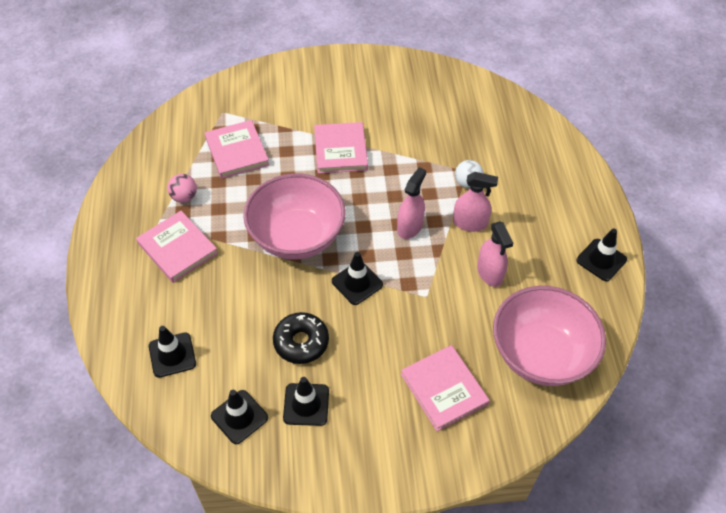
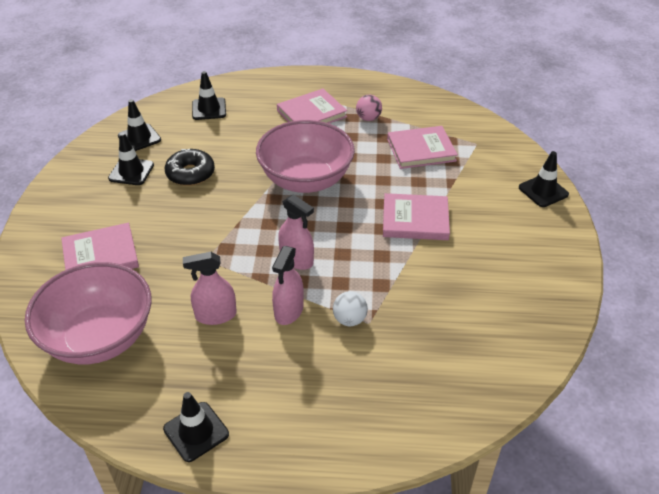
camera: 100 degrees right, 10 degrees down
(357, 283) = (239, 213): black traffic cone -> black traffic cone (543, 191)

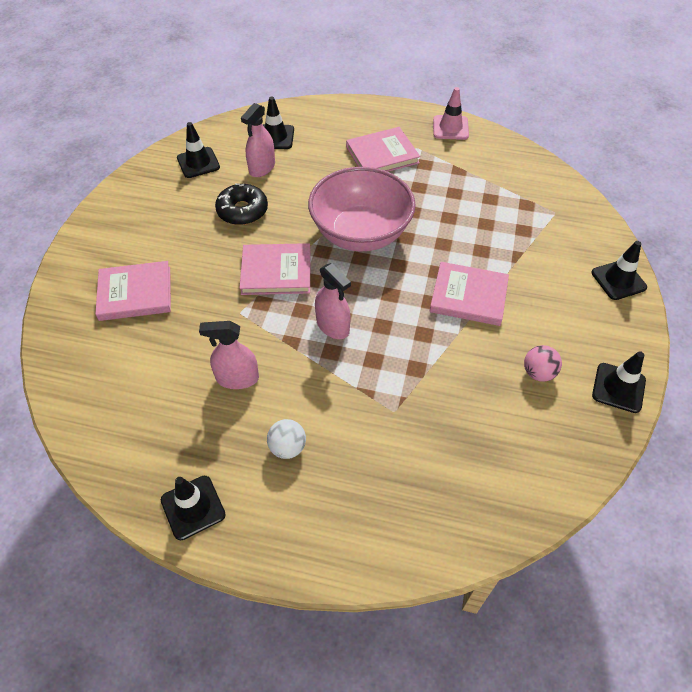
camera: 10 degrees right, 10 degrees up
(100, 337) = (118, 386): pink bowl -> none
(131, 172) = (183, 201): black traffic cone -> black traffic cone (618, 388)
(289, 311) = (313, 384): pink spray bottle -> pink spray bottle (262, 168)
(349, 319) = (374, 404): white ball -> white ball (287, 447)
(368, 118) = (442, 167): pink ball -> pink ball (538, 373)
(369, 85) = (450, 128): none -> pink traffic cone
(421, 150) = (492, 213): pink book -> pink book (276, 272)

